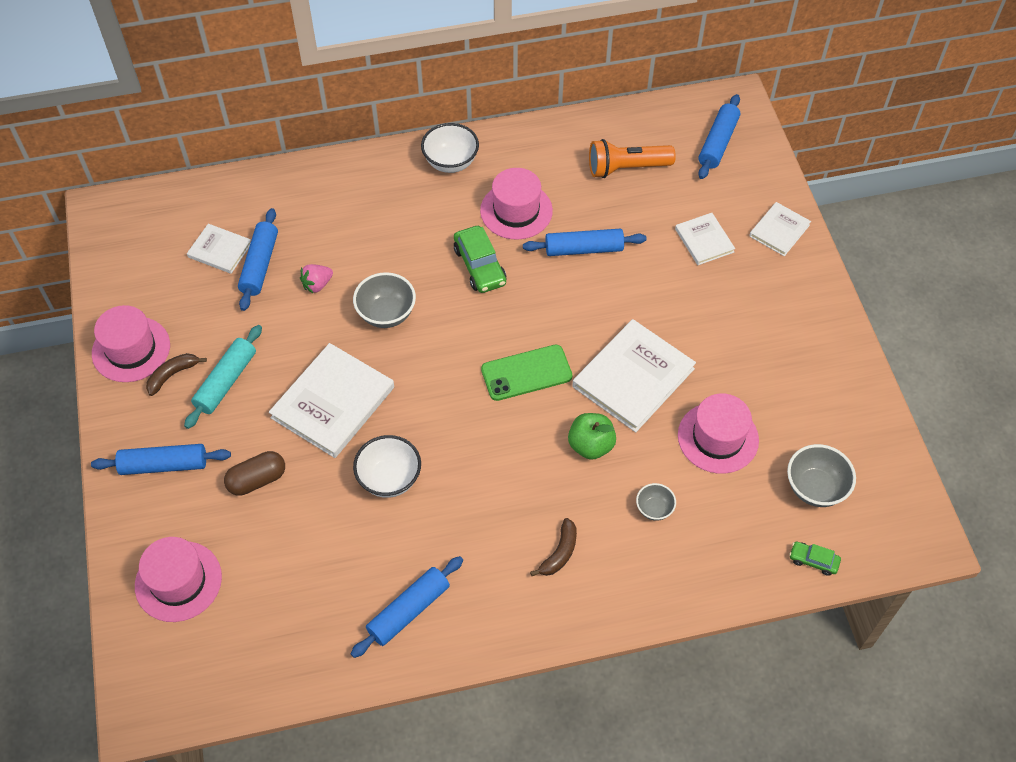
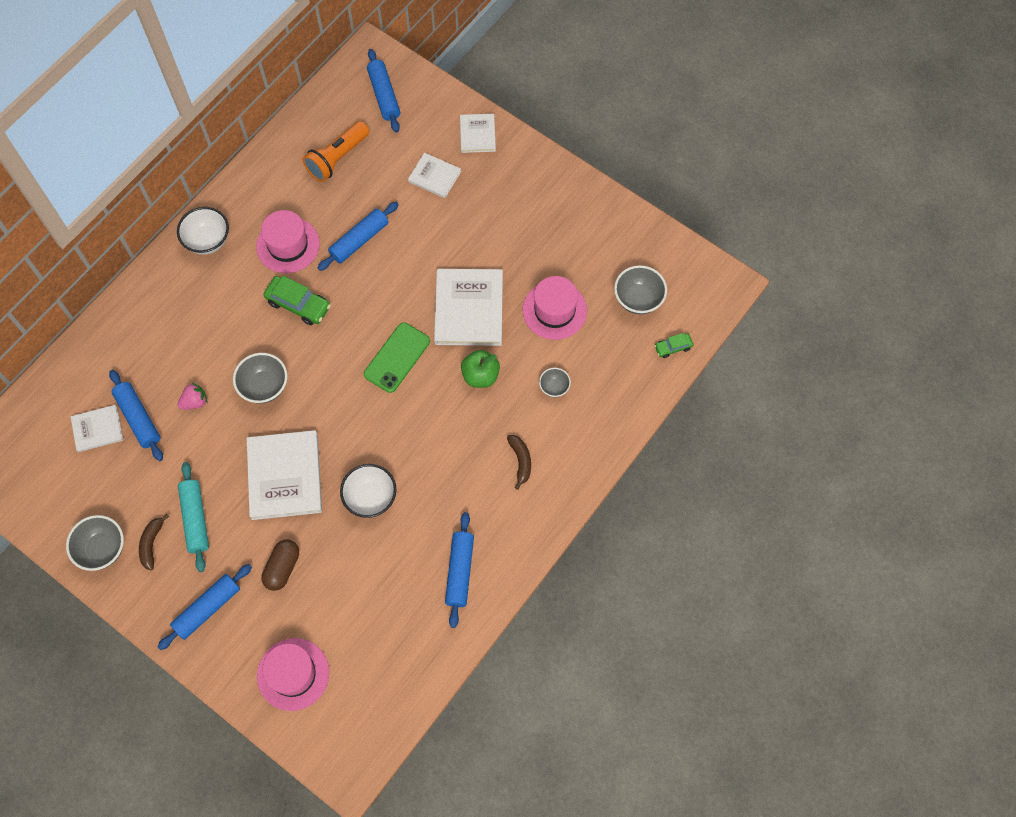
camera: 40 degrees left, 10 degrees up
(131, 349) = (102, 549): pink hat -> grey bowl
(317, 284) = (195, 402): pink strawberry -> pink strawberry turned 135 degrees counterclockwise

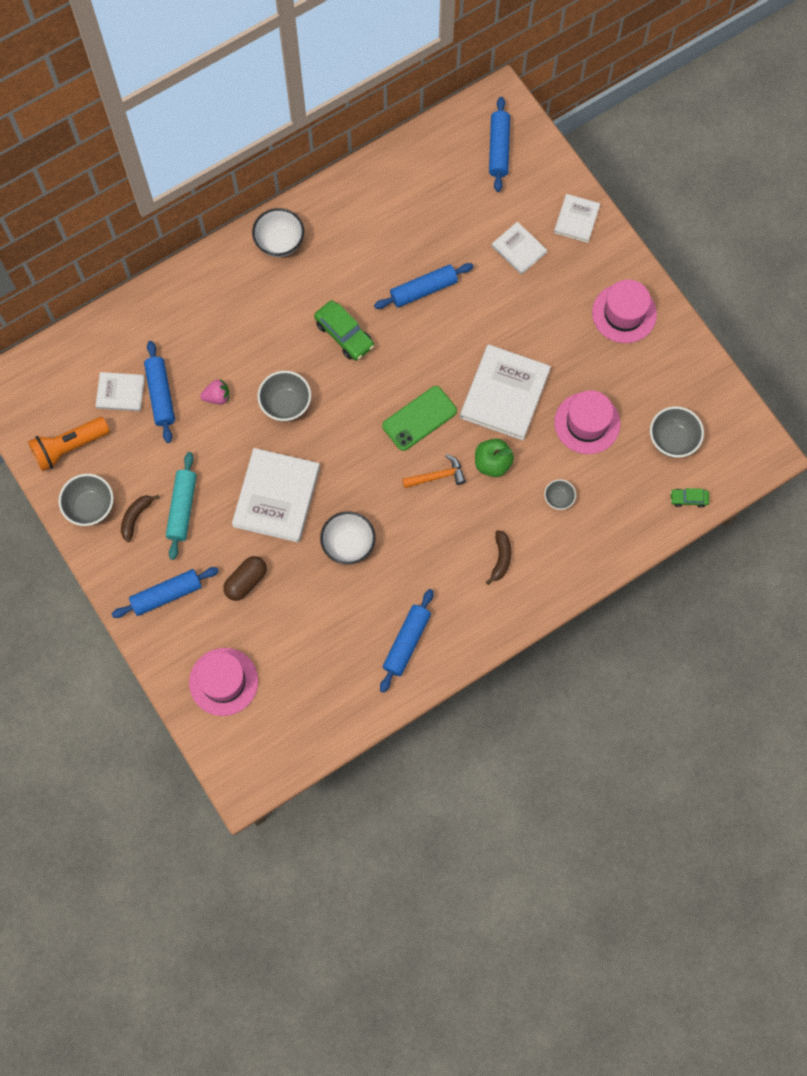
camera: 20 degrees right, 5 degrees up
(288, 245) = (354, 272): pink hat -> pink hat (624, 313)
(337, 158) = (431, 199): orange flashlight -> orange flashlight (69, 447)
(433, 405) = (437, 476): none -> orange hammer

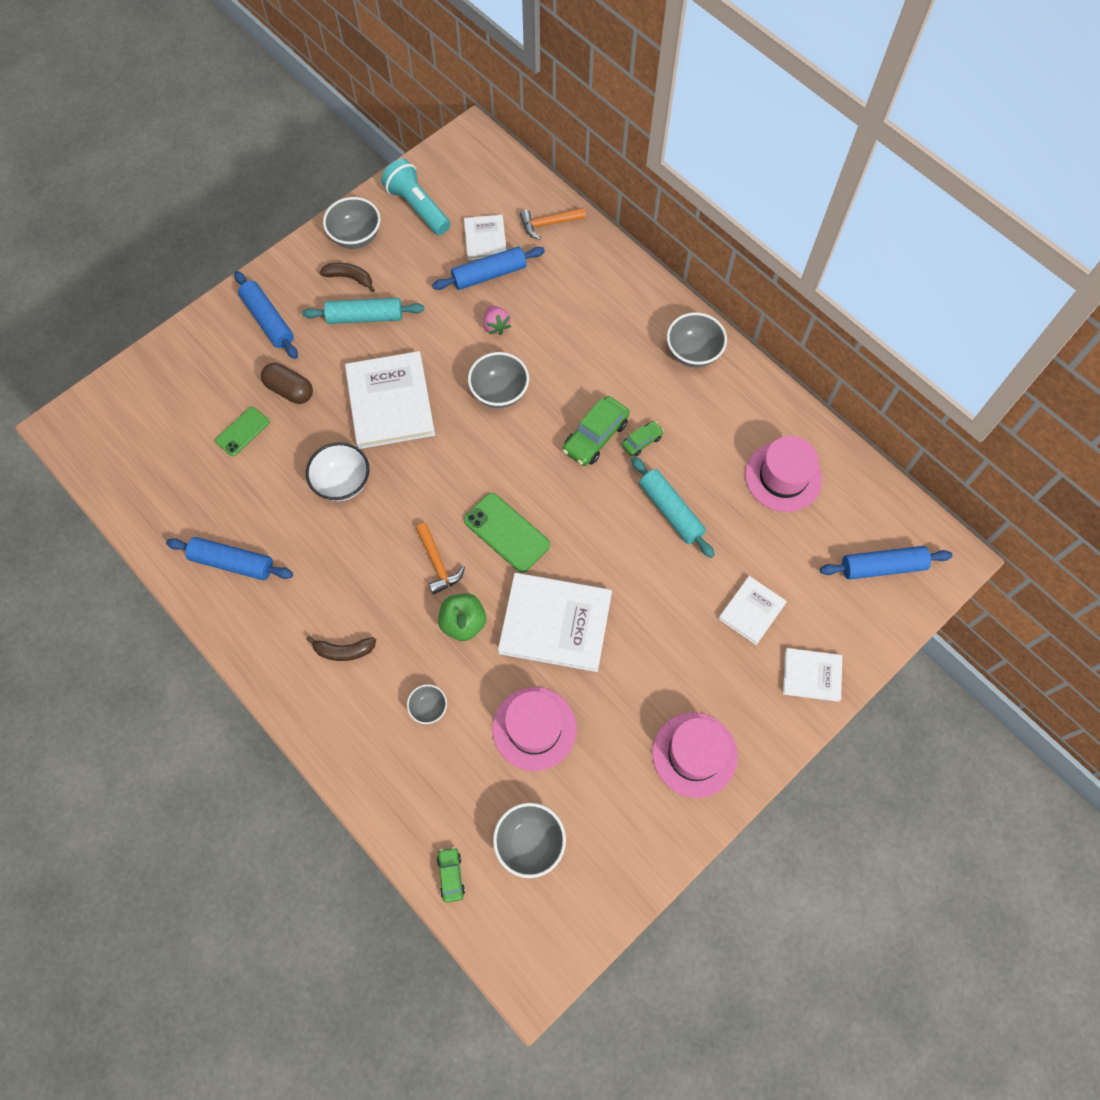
camera: 80 degrees right, 5 degrees down
(69, 447) = (418, 207): orange flashlight -> turquoise flashlight
(116, 335) = (548, 224): none -> orange hammer
(223, 681) = (177, 389): pink hat -> pink hat (783, 477)
(277, 496) = (390, 402): white book -> white book turned 75 degrees clockwise
(279, 242) = (693, 353): white bowl -> grey bowl
(280, 626) = (242, 431): none -> green phone
(356, 299) = (642, 441): none -> green car
(423, 290) = (670, 511): blue rolling pin -> turquoise rolling pin

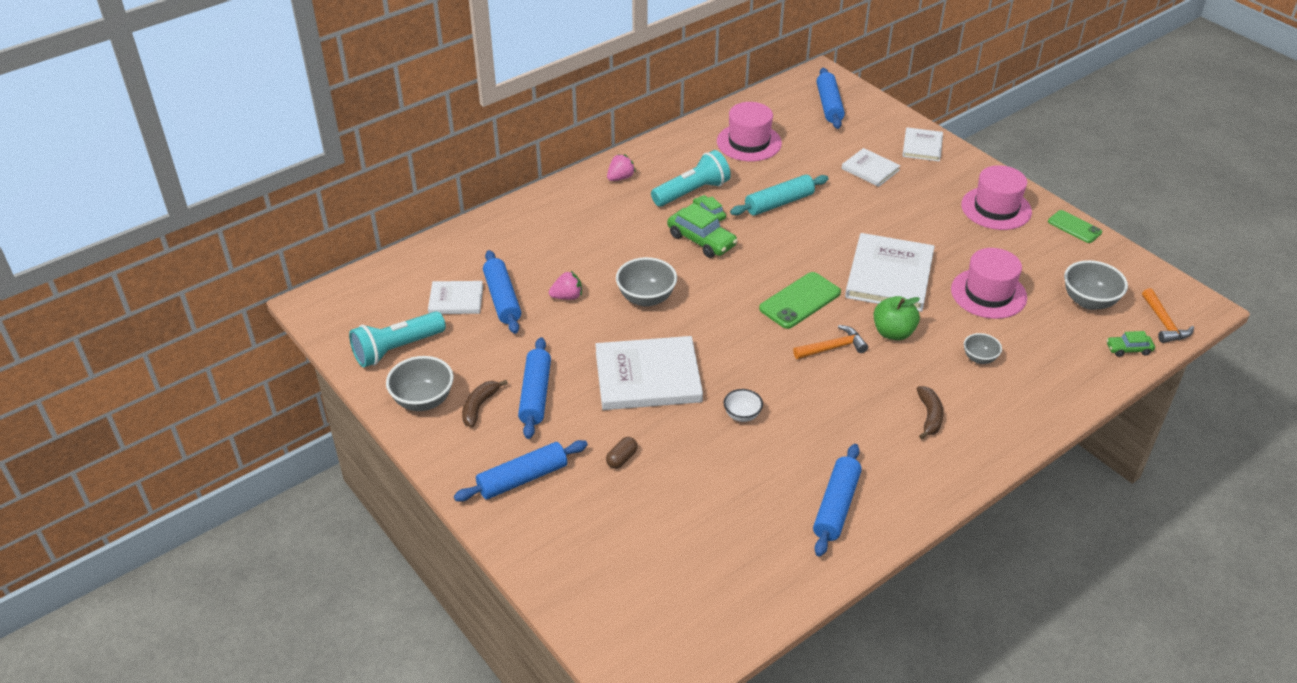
camera: 85 degrees left, 25 degrees down
(242, 431) = (671, 500): green phone -> green phone (1074, 227)
(290, 390) = (622, 459): brown capsule -> brown capsule, size x0.61
(343, 483) = (742, 415): white bowl -> white bowl, size x0.59
(365, 317) = (535, 395): turquoise rolling pin -> blue rolling pin
(548, 224) = (450, 255): orange hammer -> orange hammer (1164, 323)
(678, 423) = (692, 192): none -> turquoise flashlight
(693, 353) = (620, 178): grey bowl -> pink strawberry

